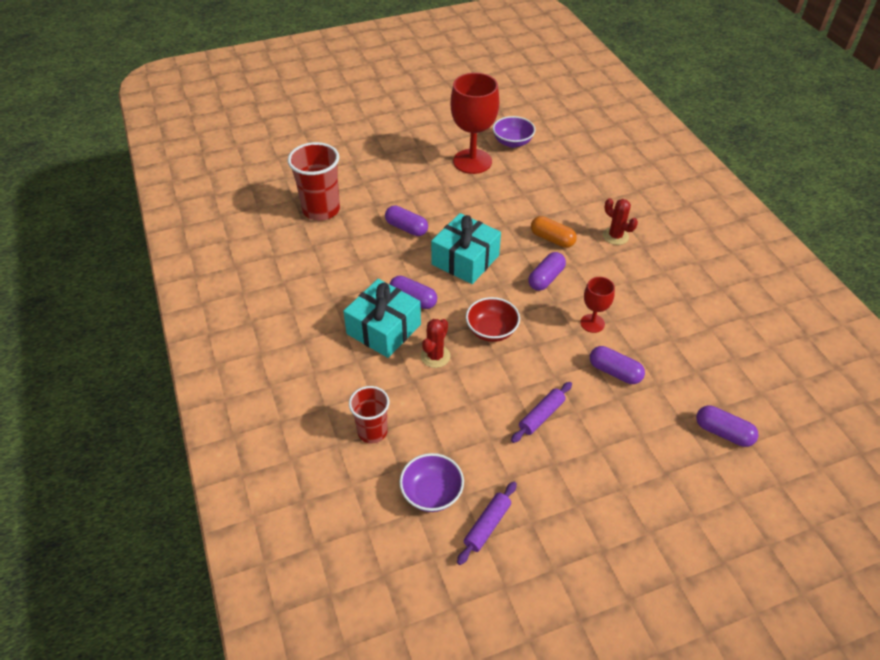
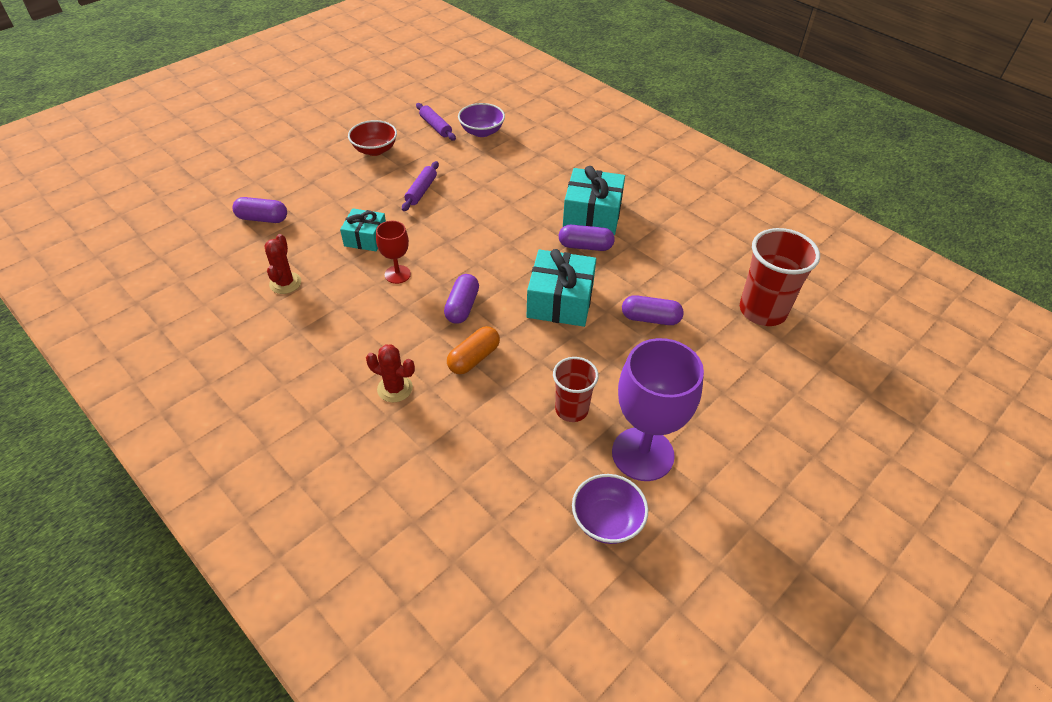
camera: 155 degrees right, 0 degrees up
(372, 431) = (546, 150): red cup -> red cup (571, 409)
(435, 356) = (532, 207): red cactus -> red cactus (285, 283)
(472, 161) = (642, 454): red goblet -> purple goblet
(487, 526) = (435, 127): purple rolling pin -> purple rolling pin turned 45 degrees counterclockwise
(491, 331) = (494, 240): red bowl -> red bowl (375, 150)
(552, 239) = (474, 358): orange capsule -> orange capsule turned 60 degrees counterclockwise
(614, 372) = (365, 238): purple capsule -> turquoise gift

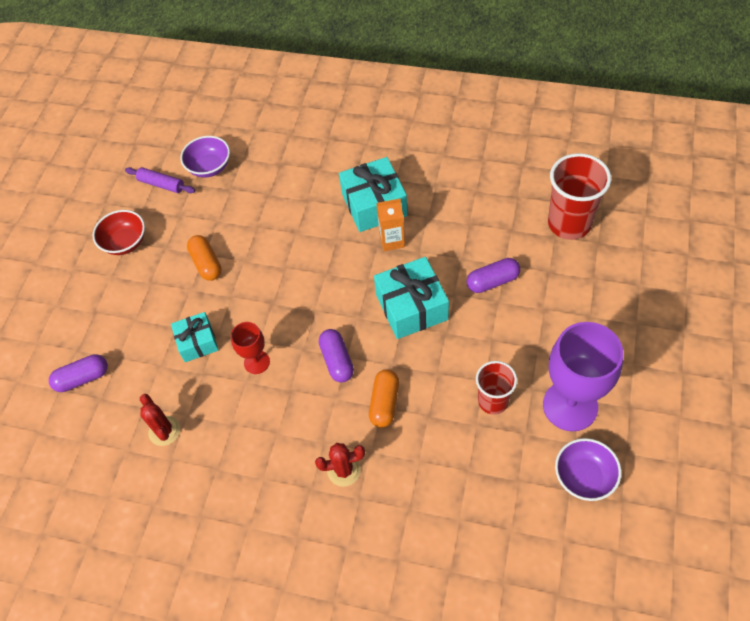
camera: 25 degrees left, 10 degrees up
(421, 191) = (206, 263): purple rolling pin -> orange capsule
(585, 246) = (392, 240): purple capsule -> orange carton

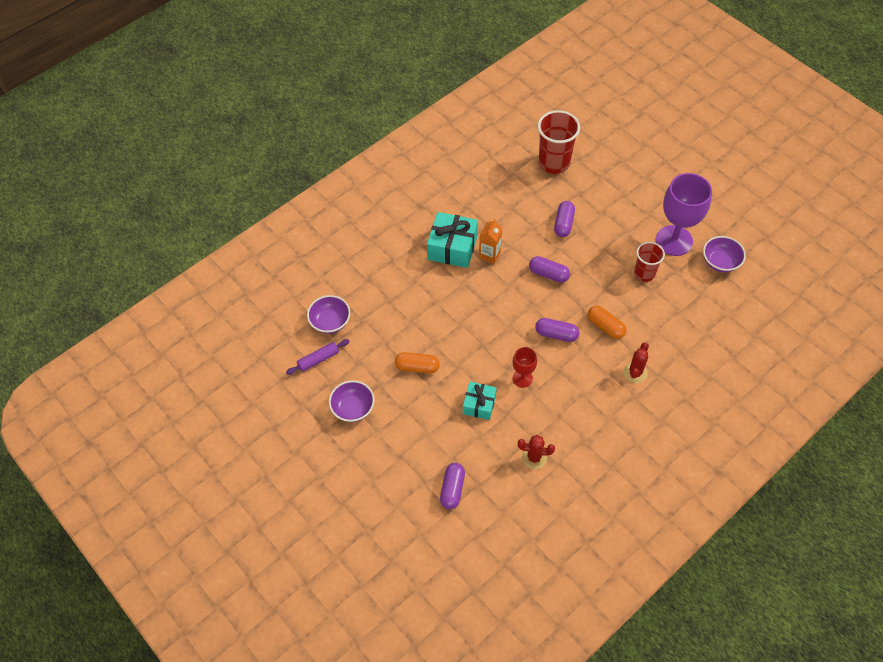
camera: 60 degrees left, 0 degrees up
(125, 242) = (353, 408): red bowl -> purple bowl
(411, 307) = (548, 274): turquoise gift -> purple capsule

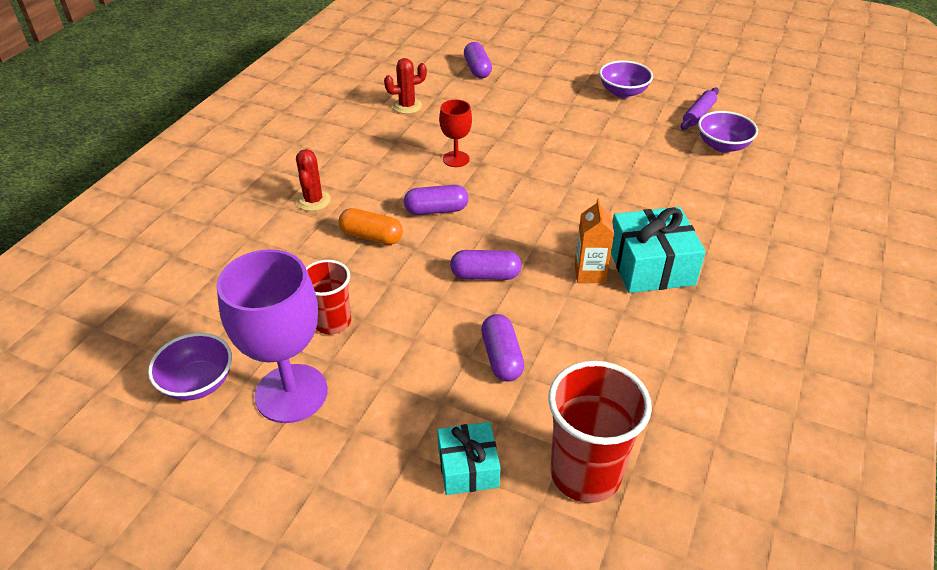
camera: 155 degrees right, 15 degrees down
(417, 367) = (586, 137): orange capsule -> none
(479, 404) = (492, 127): turquoise gift -> turquoise gift (468, 467)

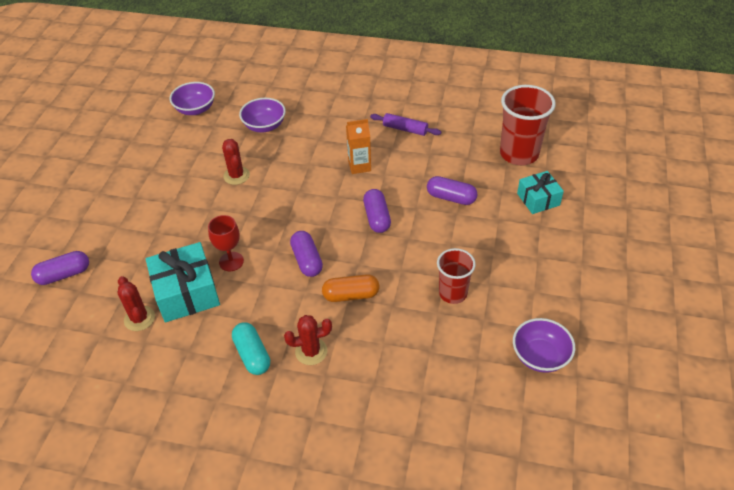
camera: 100 degrees left, 5 degrees up
(291, 393) = (525, 297): purple goblet -> none
(331, 165) = (252, 355): none -> turquoise capsule
(371, 237) = (351, 295): orange capsule -> orange capsule turned 75 degrees clockwise
(501, 357) = (451, 198): purple capsule -> purple capsule turned 45 degrees clockwise
(591, 170) = (236, 175): none -> red cactus
(623, 92) = (114, 166): purple bowl -> purple bowl (264, 126)
(651, 266) = (344, 138): turquoise gift -> turquoise gift (187, 292)
(698, 114) = (151, 122): purple rolling pin -> purple rolling pin (405, 129)

